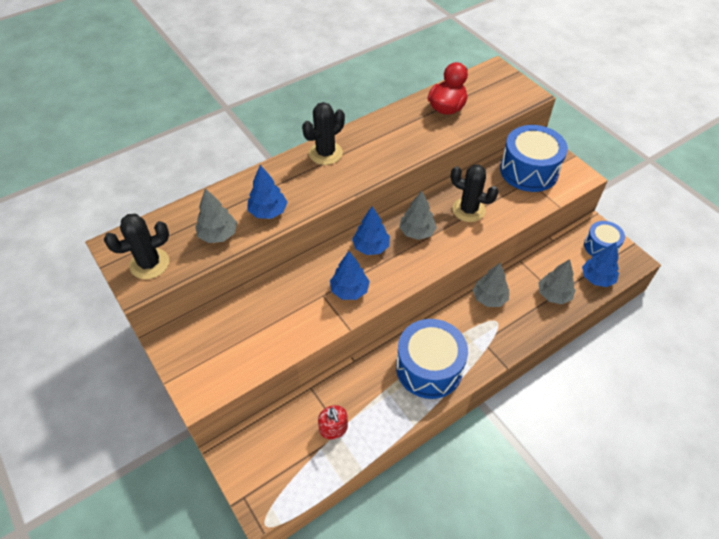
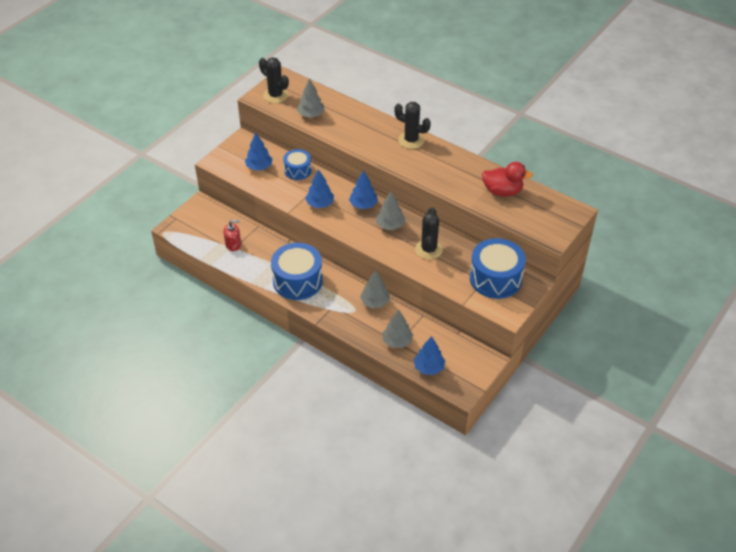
camera: 70 degrees right, 5 degrees down
(268, 212) = (341, 130): blue tree -> blue tree (259, 167)
(333, 428) = (233, 244): red soap dispenser -> red soap dispenser turned 150 degrees counterclockwise
(601, 246) = (467, 366): blue drum -> blue drum (298, 170)

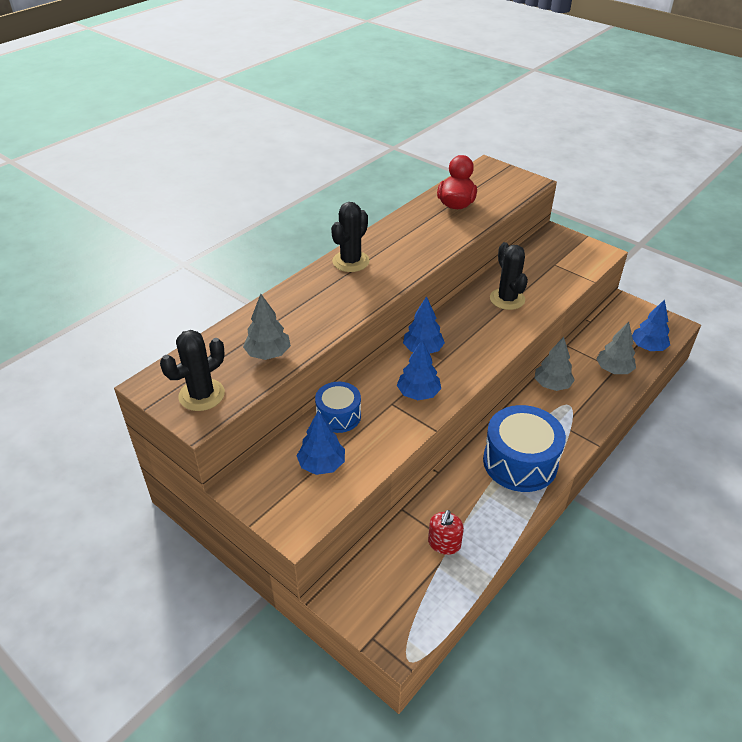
camera: 85 degrees left, 5 degrees down
(233, 244) = (444, 543): red soap dispenser -> red soap dispenser turned 150 degrees counterclockwise
(390, 225) = (464, 327): grey tree -> none
(428, 249) = (507, 299): black cactus -> black cactus turned 60 degrees clockwise
(495, 278) = (550, 255): blue drum -> none

